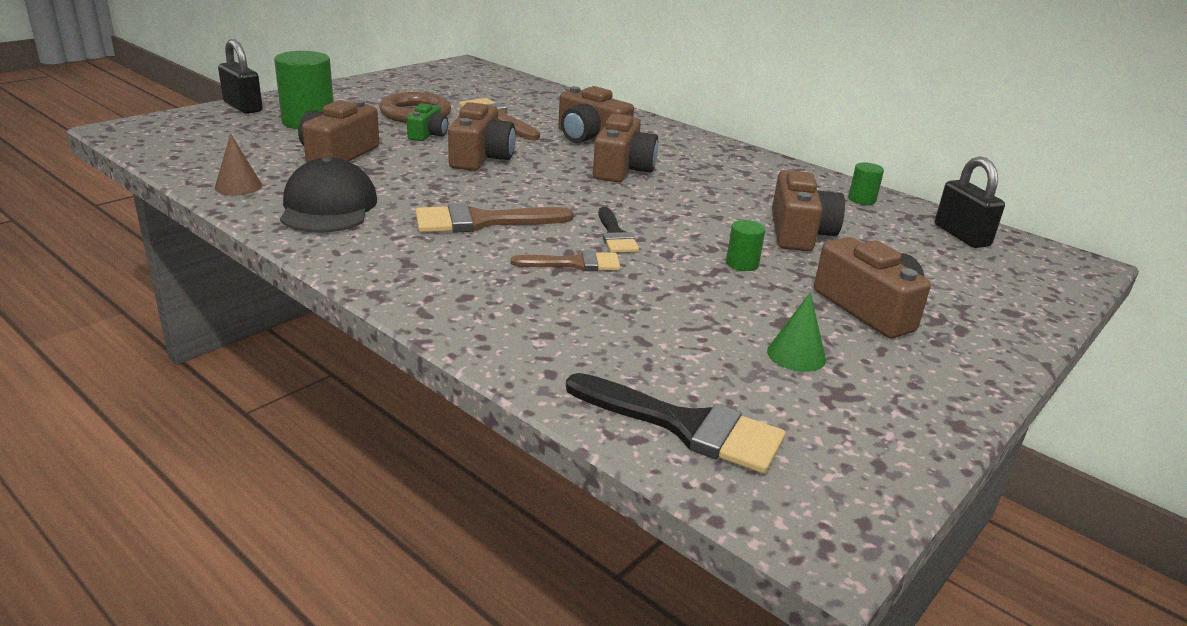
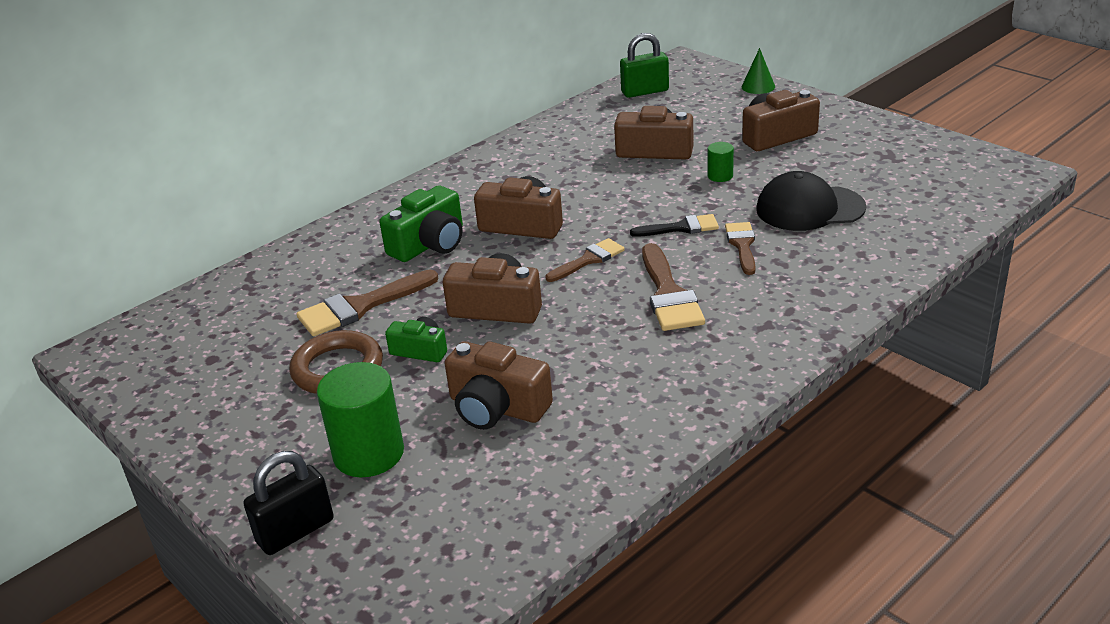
camera: 80 degrees left, 5 degrees up
(238, 186) = (608, 463): brown cone -> none
(328, 207) = (653, 388): black cap -> black cap (809, 208)
(554, 192) = (589, 260): none -> brown brush
(590, 138) = (429, 244): brown camera -> green camera
(685, 426) = (948, 204): black brush -> none
(796, 355) = (849, 165): green cone -> green cone (758, 86)
(862, 199) = (581, 120): green cylinder -> none
(961, 235) = (645, 91): black padlock -> green padlock

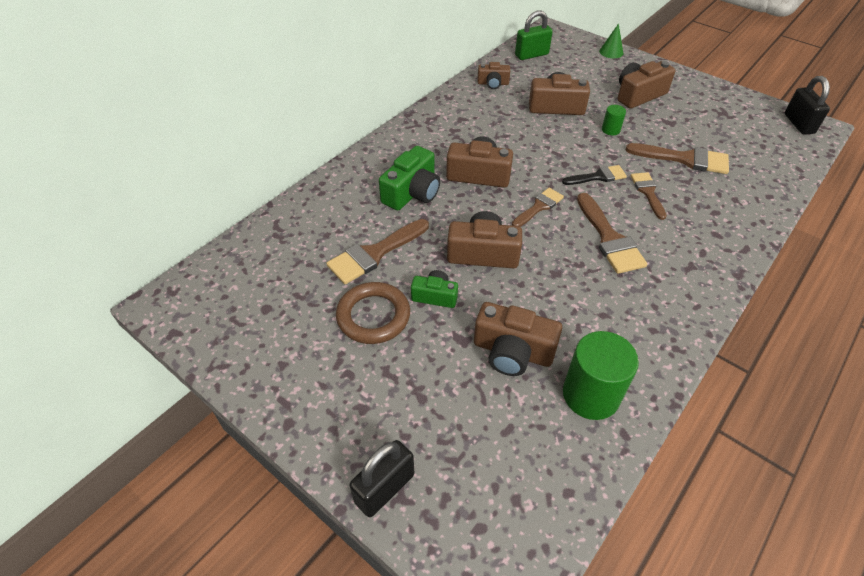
camera: 10 degrees left, 15 degrees up
(368, 453) = (423, 402): green cylinder -> green cylinder (591, 395)
(579, 125) = (493, 83): none -> brown camera
(809, 208) = (685, 159): black cap -> brown brush
(993, 168) = (799, 124): none -> black padlock

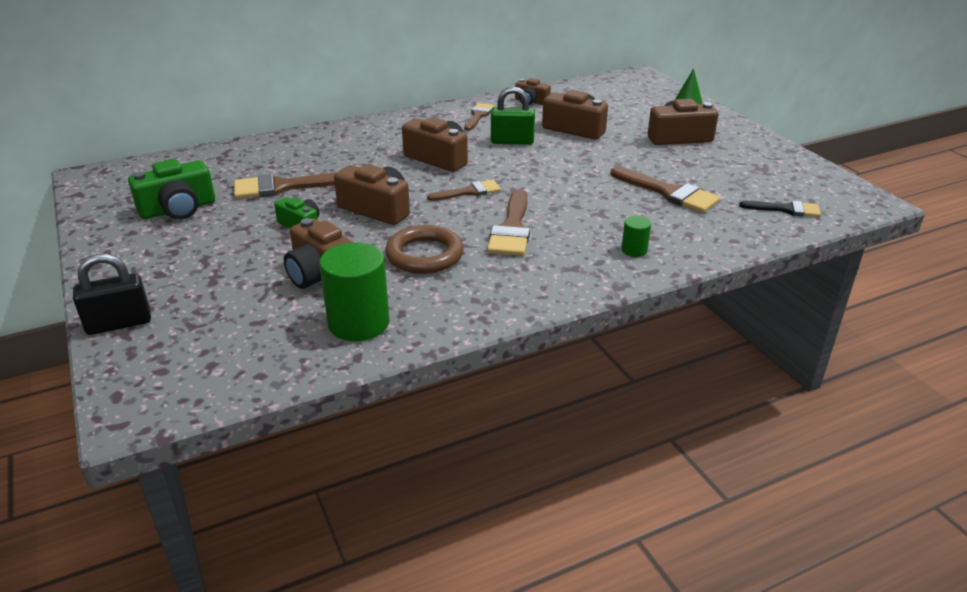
camera: 25 degrees right, 15 degrees down
(373, 316) = (235, 223): brown ring -> brown ring (424, 255)
(412, 192) = (363, 157): green camera -> green camera (178, 209)
(531, 55) = (597, 89): green padlock -> green padlock (512, 141)
(598, 177) = (556, 185): black brush -> black brush (786, 209)
(610, 130) = (613, 156): green cylinder -> green cylinder (634, 250)
(648, 192) = (595, 207): brown brush -> brown brush (478, 116)
(799, 124) = (848, 195): black padlock -> none

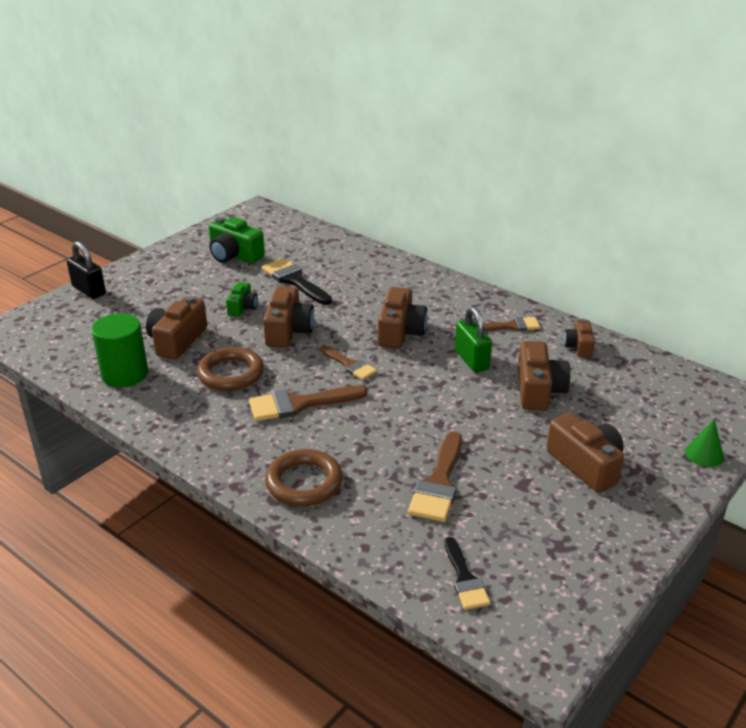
camera: 65 degrees right, 0 degrees up
(283, 187) = (294, 281): brown brush -> black brush
(634, 250) = (304, 482): green cylinder -> brown ring

